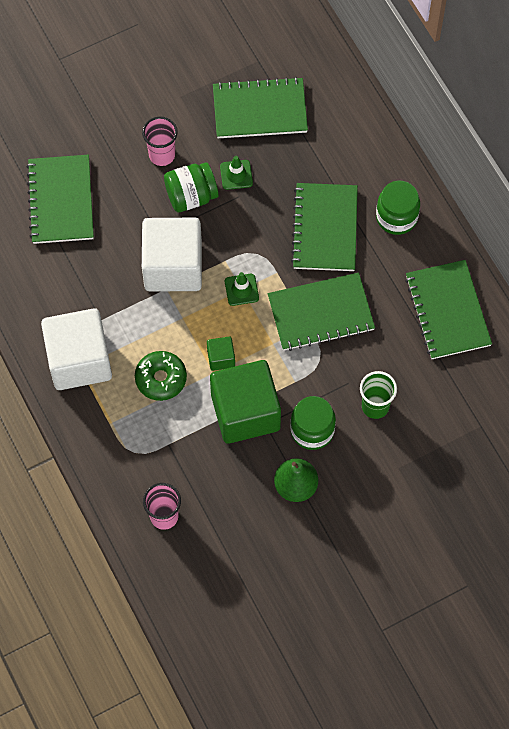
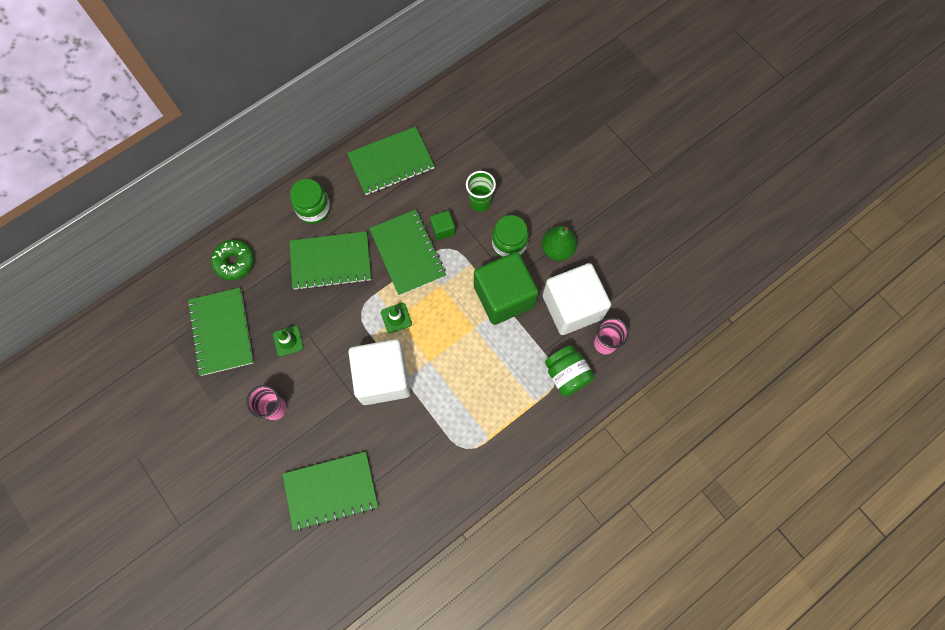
camera: 100 degrees left, 5 degrees up
(79, 360) = (483, 440): white cube -> white cube (572, 307)
(161, 379) = (487, 368): green donut -> green donut (234, 262)
(191, 196) = (313, 375): green jar -> green jar (566, 375)
(221, 358) = (460, 323): green cube -> green cube (443, 229)

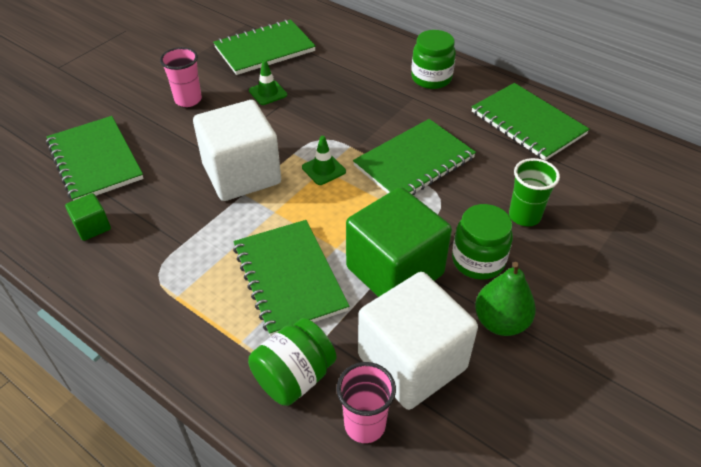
camera: 75 degrees right, 25 degrees down
(234, 262) = (344, 41): green donut -> none
(331, 261) = (374, 103): green notebook -> green notebook (289, 278)
(443, 229) = (464, 187): green cube -> green cube (92, 227)

